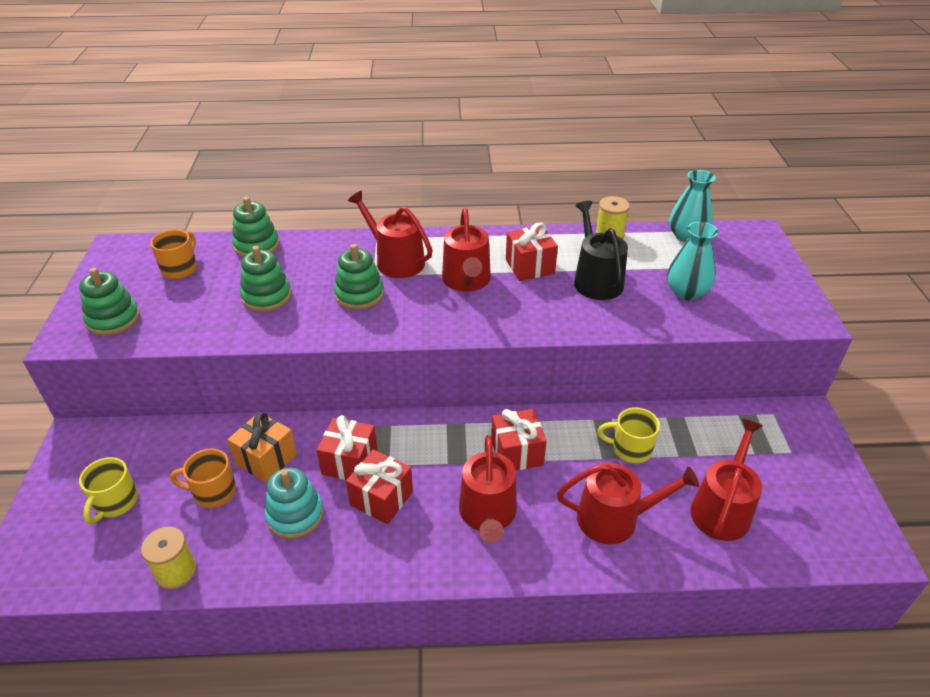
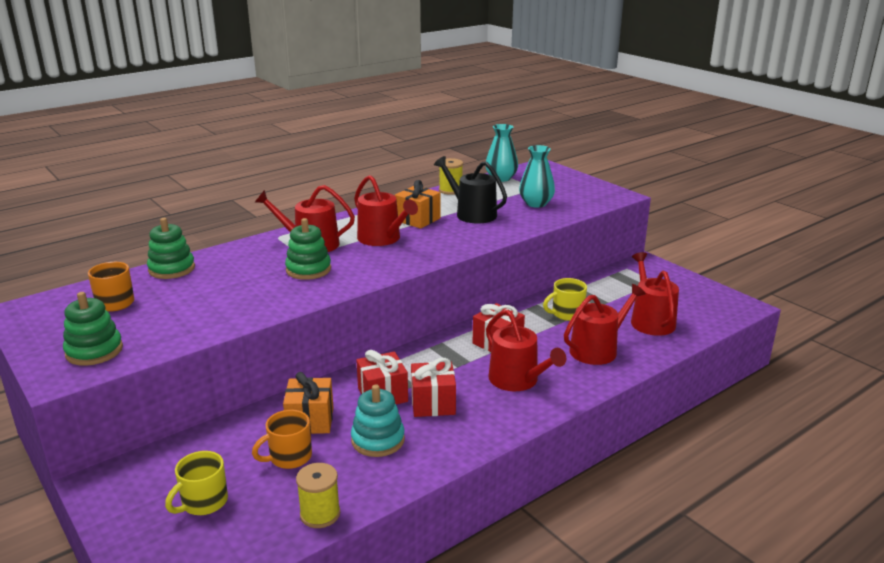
camera: 35 degrees left, 15 degrees down
(115, 503) = (203, 502): yellow mug -> yellow mug turned 60 degrees clockwise
(267, 297) = (228, 294): green stacking toy -> none
(530, 266) = (418, 219): red gift -> orange gift

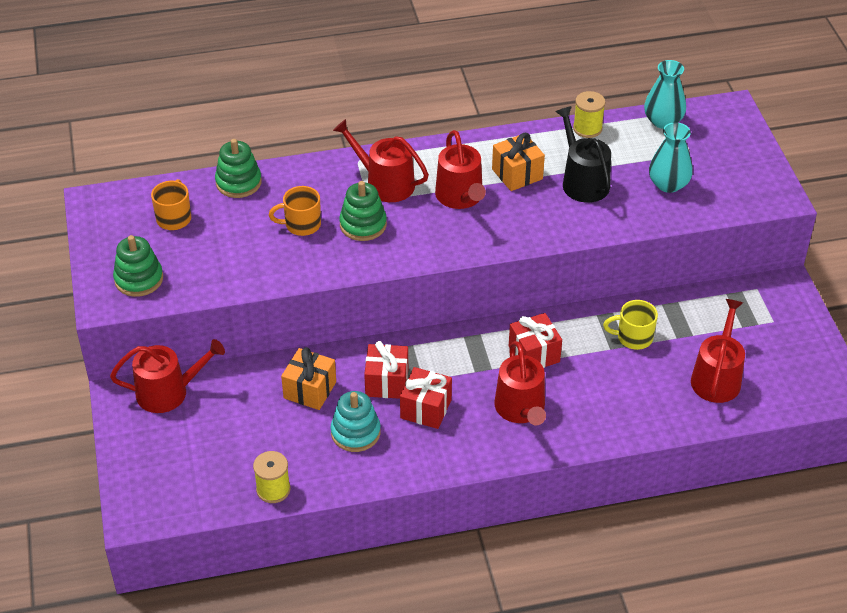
camera: 25 degrees right, 20 degrees up
(203, 502) = (191, 445): yellow mug -> none
(289, 457) = (275, 424): orange mug -> orange mug (301, 225)
(598, 349) = (629, 397): red watering can -> red watering can (169, 392)

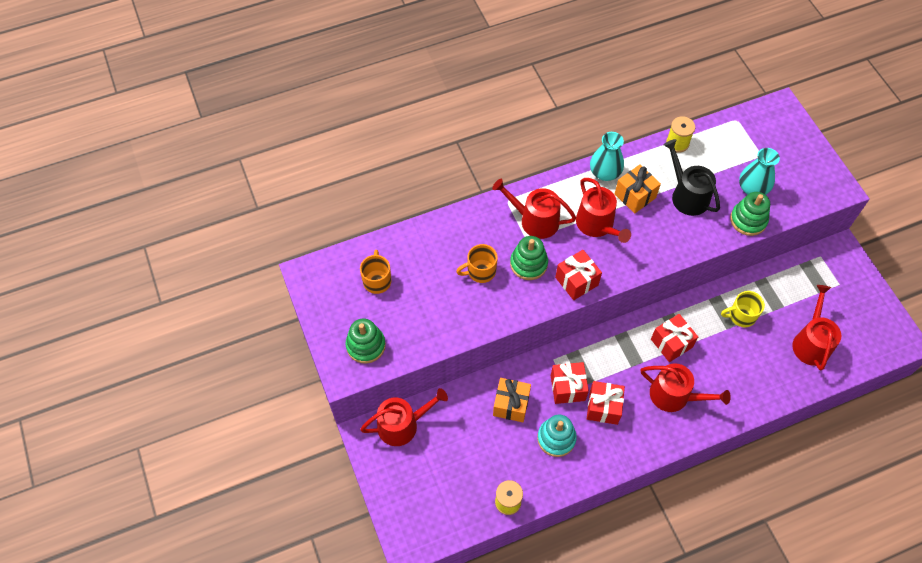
camera: 10 degrees left, 15 degrees up
(238, 182) = (419, 237): green stacking toy -> green stacking toy (748, 220)
(416, 249) = (576, 281): none -> red gift
(521, 409) = (674, 396): red watering can -> red watering can turned 45 degrees counterclockwise
(663, 121) = (733, 127): turquoise vase -> turquoise vase (604, 172)

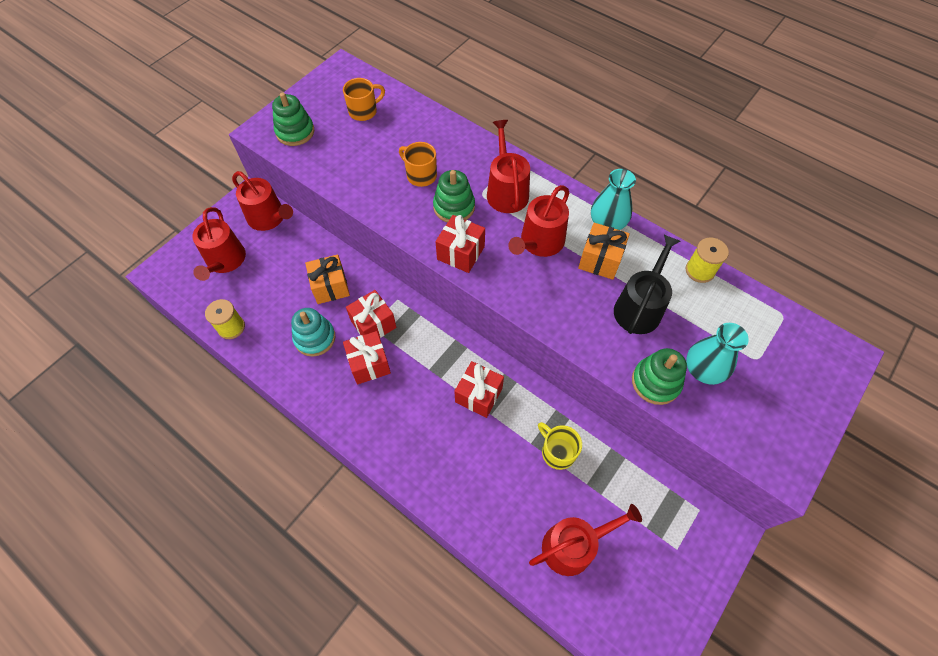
camera: 60 degrees right, 0 degrees up
(674, 396) = (419, 424): red watering can -> red watering can (225, 261)

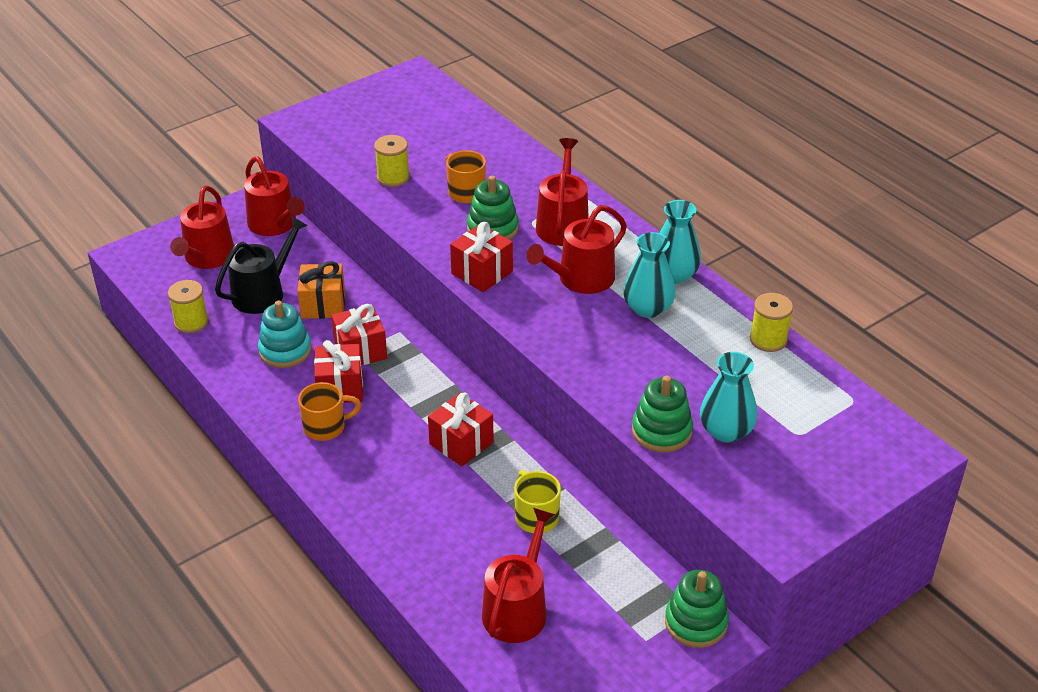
camera: 15 degrees right, 20 degrees down
(295, 132) = (334, 128): green stacking toy -> green stacking toy (696, 622)
(358, 172) = (393, 177): none -> yellow spool
(364, 111) = (423, 120): orange mug -> orange mug (326, 427)
(574, 545) = (517, 608): red watering can -> red watering can turned 60 degrees counterclockwise
(600, 260) = (648, 308): orange gift -> turquoise vase
(639, 307) = (675, 360): black watering can -> black watering can (263, 292)

